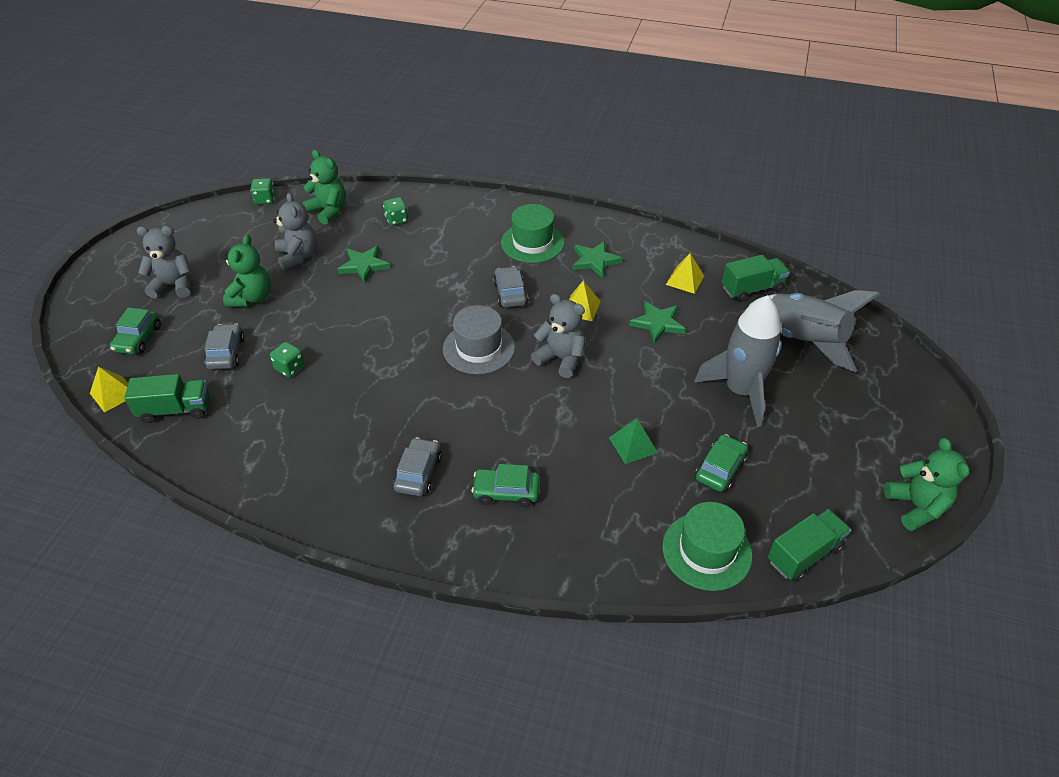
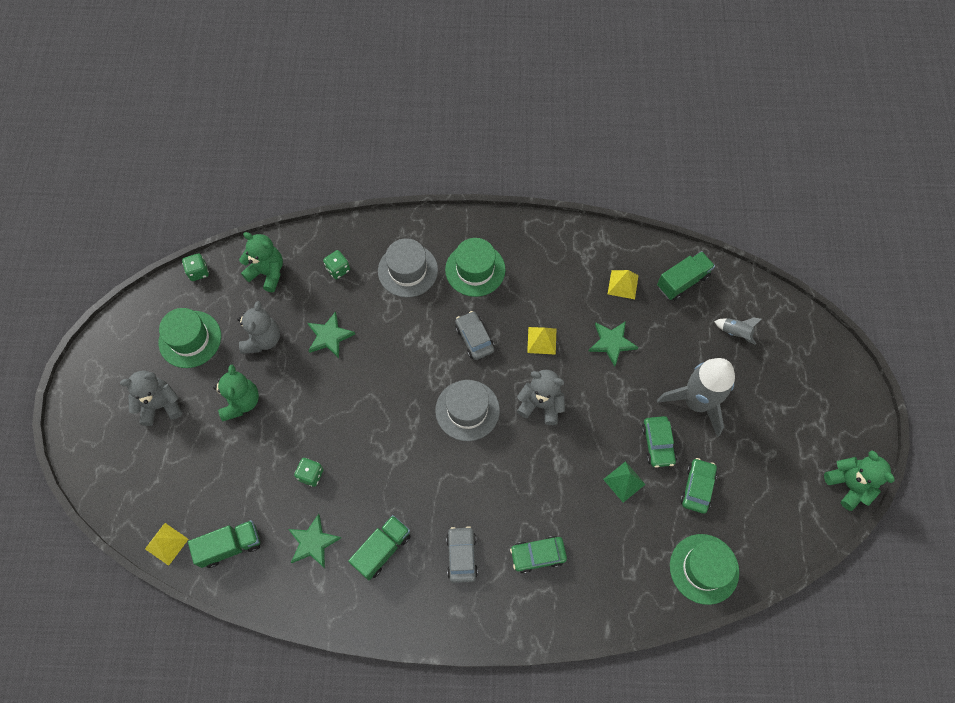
camera: 15 degrees left, 20 degrees up
(138, 338) = (158, 476): green car -> green car (657, 444)
(226, 353) = (246, 472): grey car -> none
(230, 244) = (190, 339): none -> green hat
(298, 256) = (262, 339): grey teddy bear -> grey teddy bear turned 45 degrees clockwise
(464, 232) = (407, 270): none -> grey hat
(595, 261) = (538, 279): green star -> green star (313, 542)
(802, 340) = (735, 332): grey rocket -> grey rocket, size x0.42
(804, 554) = (775, 552): green truck -> green truck (382, 550)

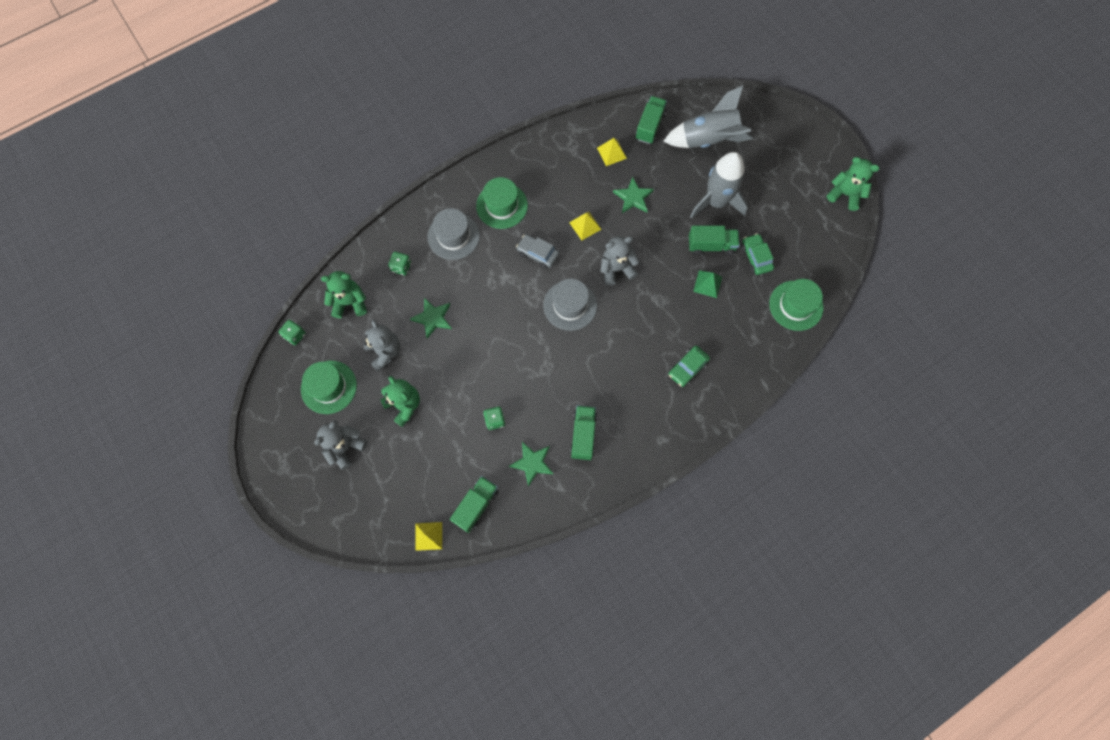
camera: 35 degrees left, 5 degrees up
(461, 556) = (639, 402): grey car -> none
(657, 444) = (711, 245): green car -> green truck
(735, 332) = (708, 140): grey rocket -> grey rocket, size x2.39

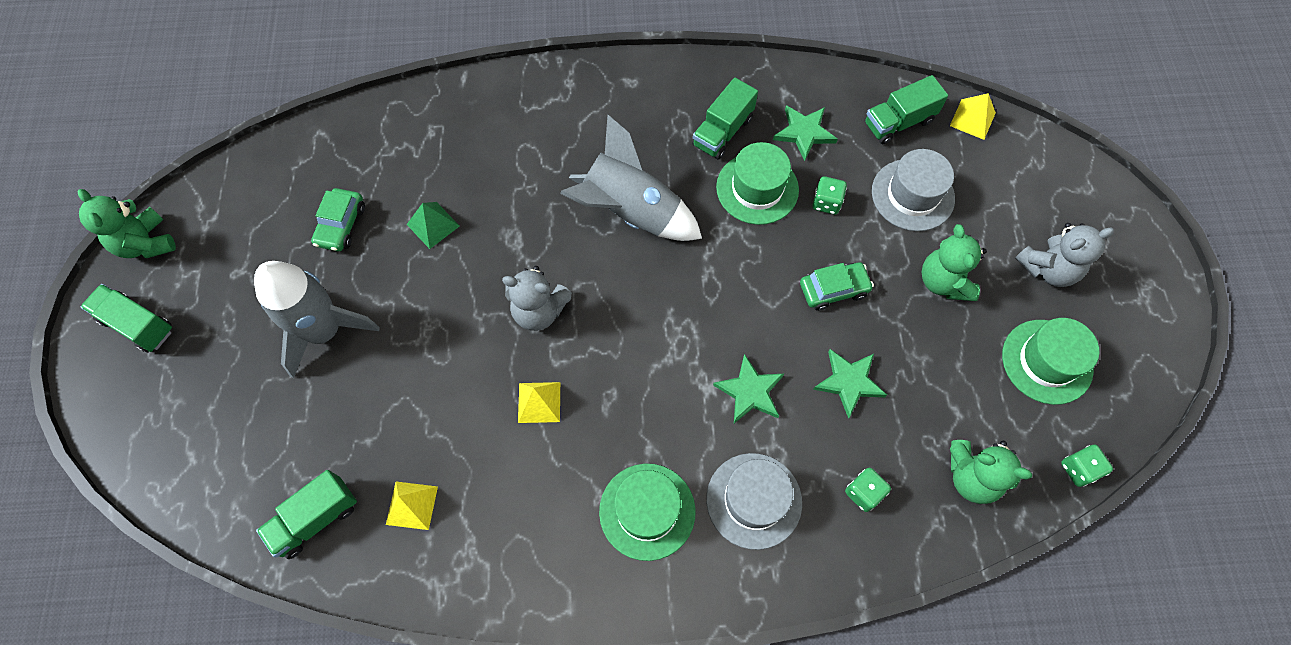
camera: 150 degrees left, 5 degrees down
(384, 352) = (943, 370): grey teddy bear -> none
(538, 254) = (638, 396): grey car -> none
(570, 305) = (638, 295): grey hat -> grey hat (912, 195)
(633, 197) = (436, 407): green star -> green star (750, 391)
(687, 368) = (541, 139): green car -> green car (833, 289)
(708, 140) = (248, 438): grey rocket -> grey rocket (631, 212)
(711, 245) = (385, 273): green truck -> green truck (138, 325)
(796, 305) = (347, 141): green hat -> green hat (757, 188)

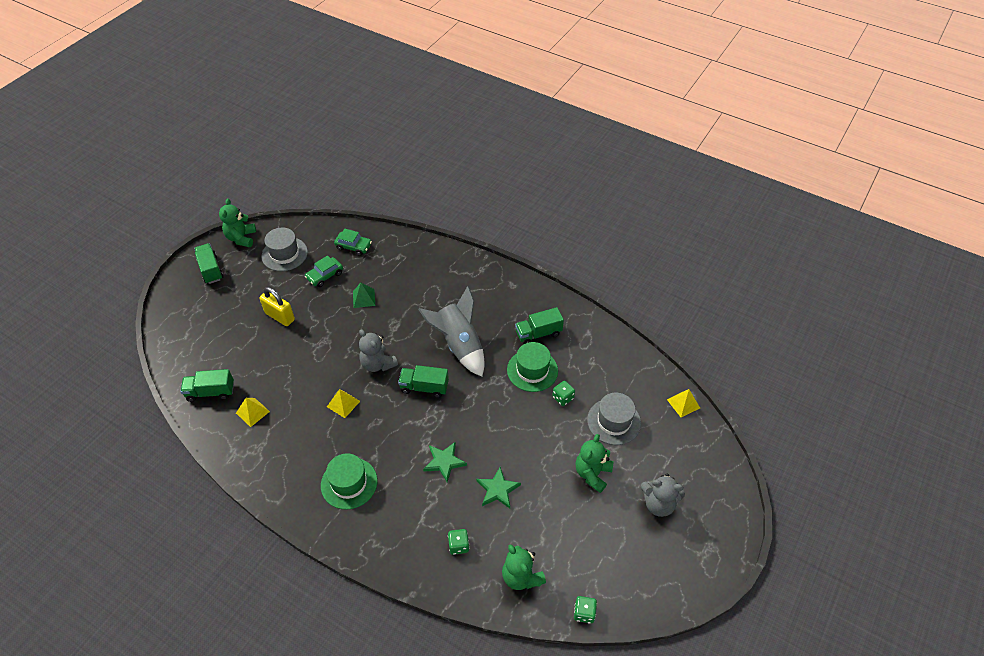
camera: 35 degrees right, 15 degrees down
(324, 331) = (280, 316): grey rocket -> yellow padlock
(754, 500) = (402, 512): grey hat -> grey hat (284, 254)
(804, 133) = (581, 358): green star -> none
(833, 289) = (529, 441): green car -> green car (353, 246)
(898, 122) = (638, 381): green truck -> green truck (424, 387)
(1047, 361) = (615, 549): green hat -> none

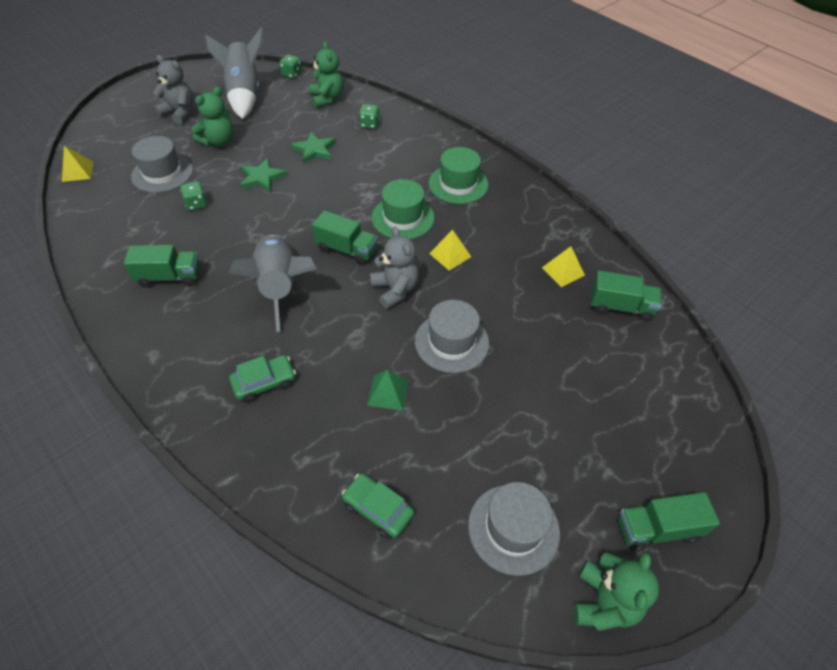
camera: 165 degrees left, 0 degrees up
(211, 270) = (657, 529): green truck -> green truck turned 90 degrees clockwise
(280, 316) = (526, 395): yellow padlock -> none
(325, 275) = (443, 455): green car -> green car (264, 383)
(330, 337) = (451, 342): none -> grey hat
(444, 462) = (355, 179): green star -> green star (262, 177)
(532, 370) = (209, 238): green hat -> green hat (403, 218)
(614, 555) = (244, 95): none -> grey rocket

